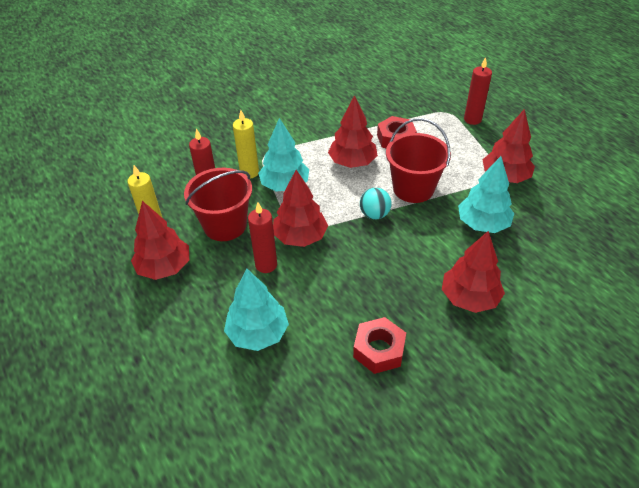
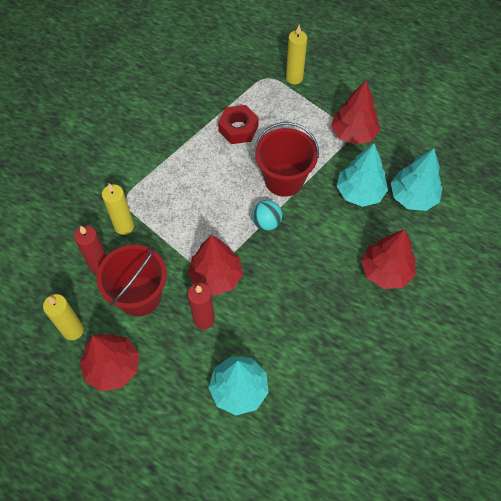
camera: 30 degrees left, 15 degrees up
(285, 185) = (167, 226): turquoise tree -> turquoise tree (413, 197)
(352, 162) = (214, 173): red tree -> none
(379, 350) = (343, 354): red nut -> none
(472, 119) = (294, 78): red candle -> yellow candle

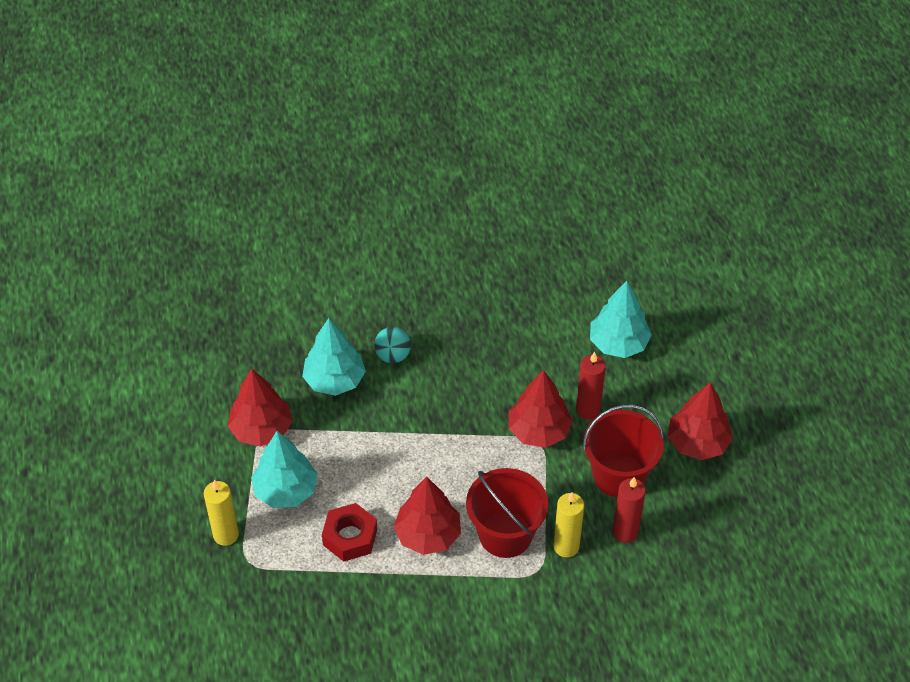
camera: 130 degrees left, 10 degrees down
(73, 330) = (702, 500): yellow candle -> none
(266, 222) = (443, 431): turquoise ball -> turquoise ball (393, 355)
(284, 179) = (378, 451): red bucket -> red bucket (505, 534)
(386, 271) = (405, 312): red tree -> red tree (428, 535)
(413, 197) = (300, 337): turquoise tree -> turquoise tree (285, 490)

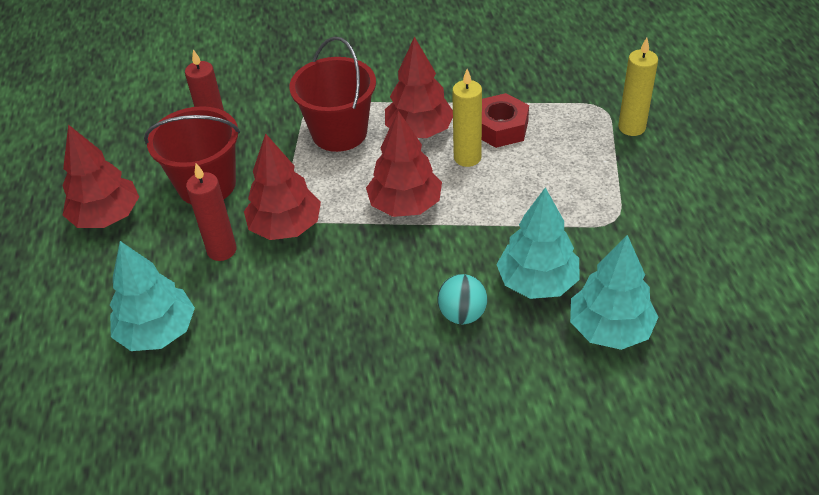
camera: 175 degrees left, 5 degrees down
(261, 429) = (619, 225): red tree -> red tree (405, 205)
(285, 490) = (576, 166): turquoise tree -> turquoise tree (610, 329)
(566, 546) = (279, 124): yellow candle -> yellow candle (467, 158)

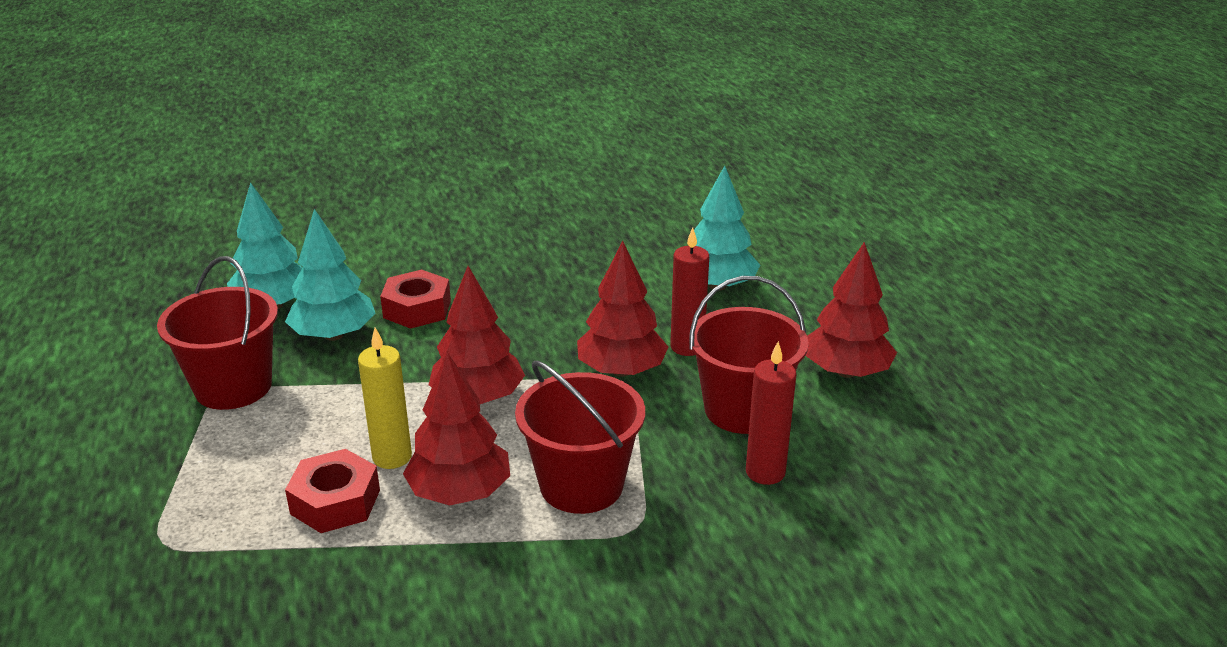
camera: 170 degrees right, 15 degrees down
(462, 314) = (417, 309): turquoise ball -> red nut
(608, 226) = (233, 387): none -> red bucket
(631, 127) = (134, 510): yellow candle -> none

